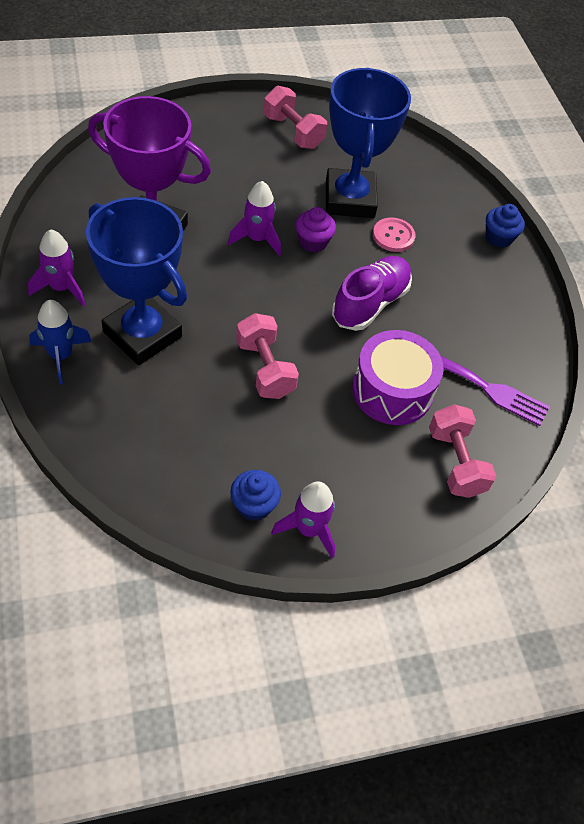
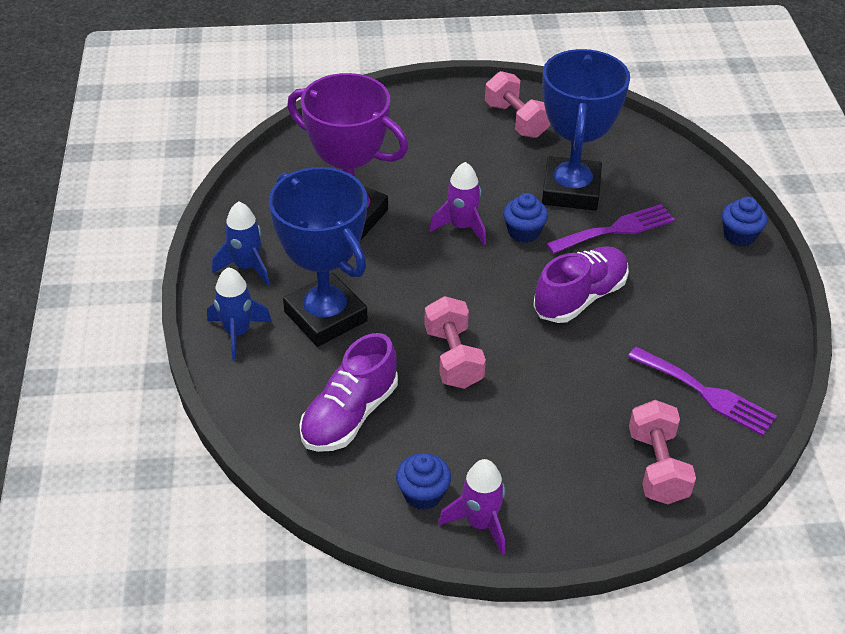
camera: 15 degrees right, 10 degrees down
(61, 288) = (247, 267): purple rocket -> blue rocket
(177, 432) = (349, 415): none -> purple shoe
(313, 242) = (523, 232): purple cupcake -> blue cupcake
(392, 390) = (593, 388): purple drum -> none
(393, 236) = (616, 229): pink button -> purple fork

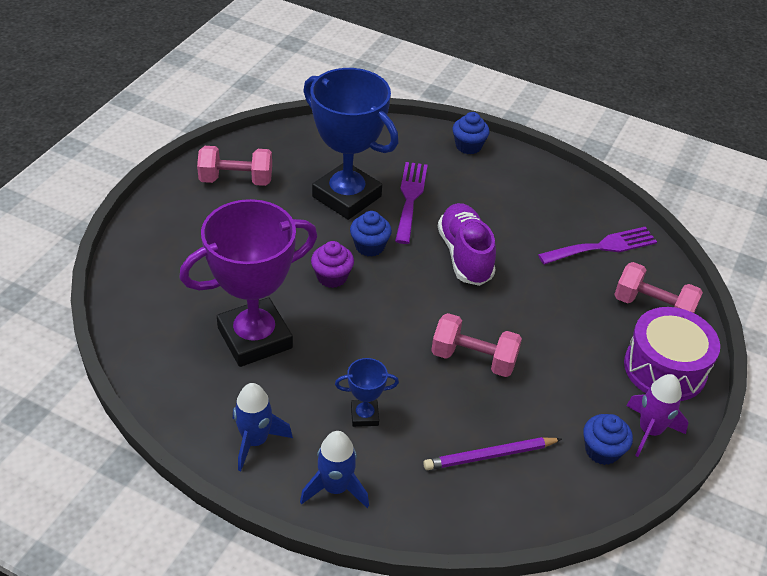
camera: 60 degrees left, 0 degrees up
(325, 316) = (364, 415): blue trophy -> blue trophy, size x0.43
(349, 415) = (490, 455): purple shoe -> purple pencil
(462, 227) = (332, 277): purple rocket -> purple cupcake
(578, 507) = (665, 368): none -> purple drum

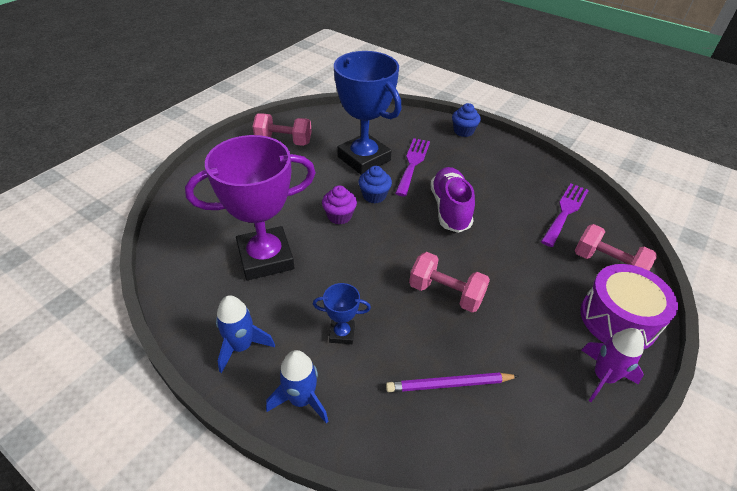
camera: 10 degrees right, 0 degrees up
(602, 246) = (565, 211): purple fork -> purple fork turned 45 degrees counterclockwise
(602, 450) = (556, 391): blue cupcake -> none

